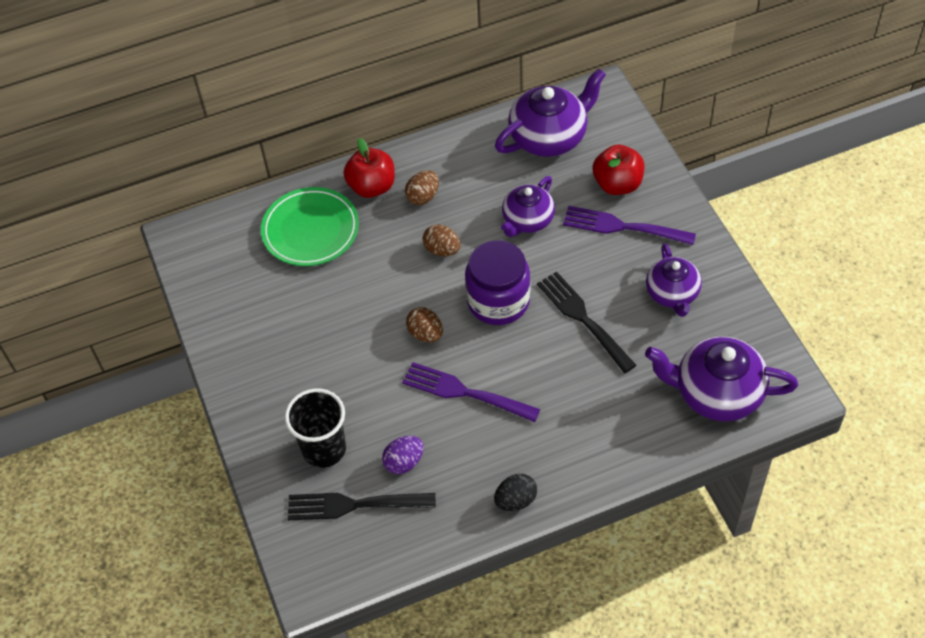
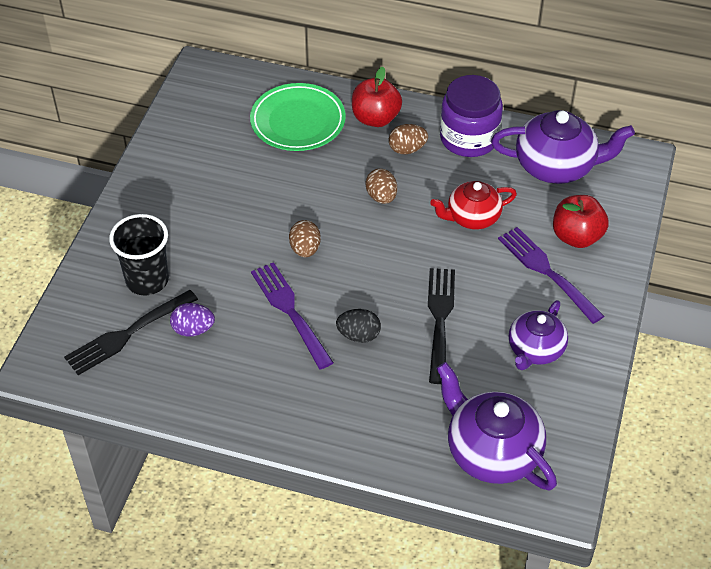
camera: 35 degrees right, 5 degrees down
(354, 505) = (127, 334): black fork -> black fork turned 75 degrees counterclockwise
(498, 301) = (386, 262): purple jar -> purple jar (469, 138)
(515, 500) = (245, 416): black egg -> black egg (358, 335)
(527, 220) = (472, 217): purple teapot -> red teapot

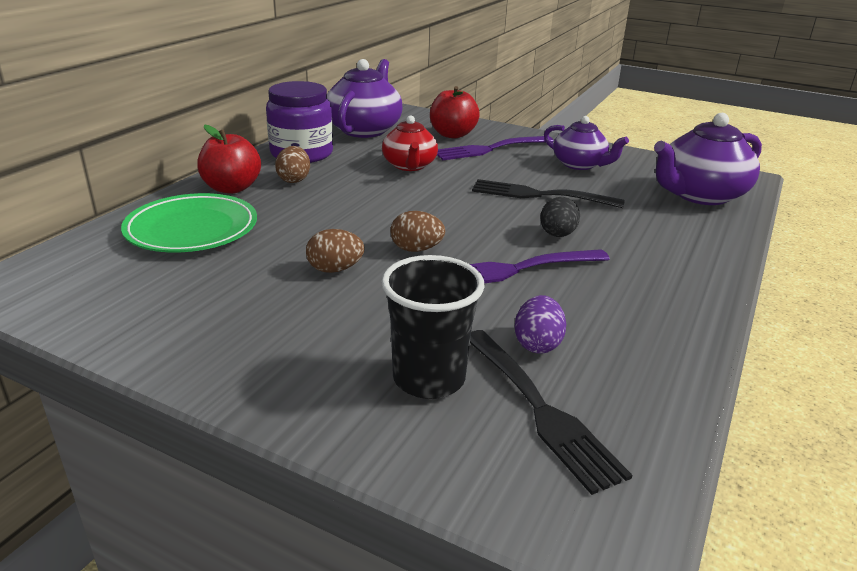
camera: 80 degrees left, 20 degrees down
(381, 197) = (356, 200): brown egg -> brown egg (335, 269)

